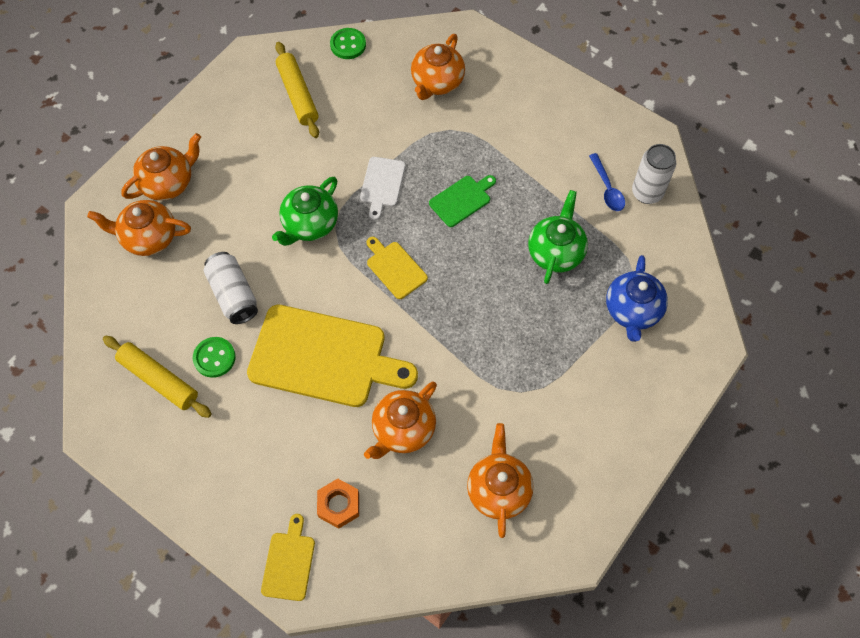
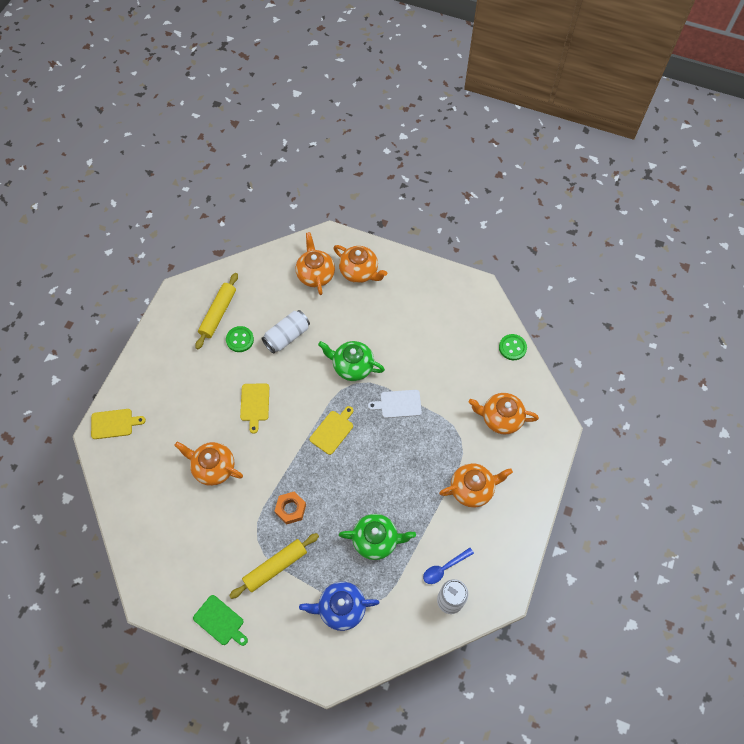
camera: 75 degrees right, 0 degrees up
(298, 95) = (456, 328): yellow rolling pin -> yellow rolling pin (275, 567)
(324, 357) = (255, 404): yellow cutting board -> yellow cutting board, size x0.47
(339, 505) = (155, 442): orange nut -> orange nut (291, 509)
(462, 199) = (402, 462): green cutting board -> green cutting board (220, 621)
(498, 489) = (182, 540): orange teapot -> orange teapot (472, 489)

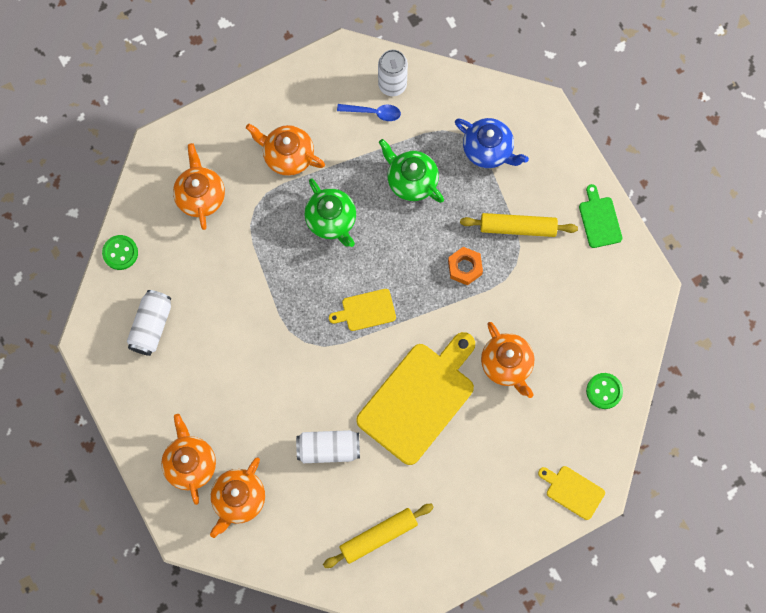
camera: 140 degrees left, 10 degrees up
(240, 339) = (379, 485): green button -> green button (604, 391)
(255, 404) = (419, 399): yellow cutting board -> yellow cutting board, size x2.14
(352, 366) = (291, 361): green teapot -> green teapot (331, 220)
(398, 404) = (282, 286): white cutting board -> none
(452, 323) = (151, 326): none -> white can
(500, 418) = (200, 196): orange teapot -> orange teapot turned 150 degrees counterclockwise

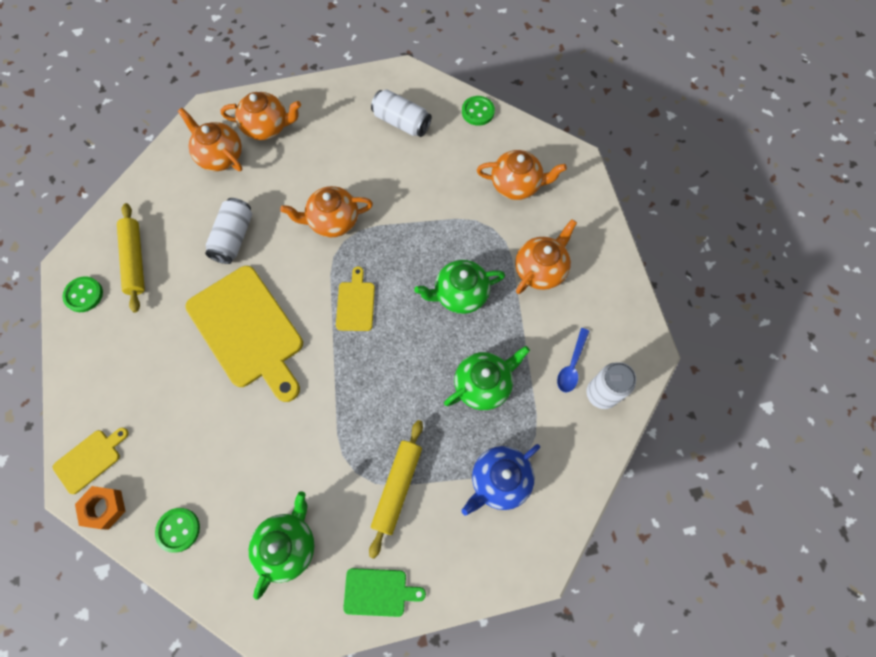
camera: 105 degrees right, 5 degrees down
(427, 570) = (84, 295): none -> green button
(465, 267) = (369, 414): orange nut -> orange nut (104, 508)
(507, 365) = (249, 429): orange teapot -> orange teapot (332, 221)
(588, 299) = (288, 545): none -> green teapot

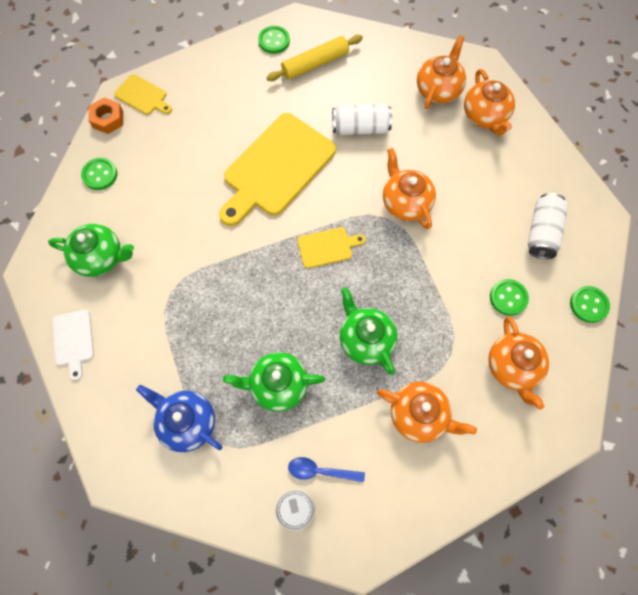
camera: 75 degrees right, 0 degrees up
(379, 592) = (73, 340): green cutting board -> white cutting board
(397, 487) = (163, 332): yellow rolling pin -> none
(454, 168) = (508, 298): none -> green button
(483, 384) = (277, 385): green teapot -> green teapot turned 135 degrees clockwise

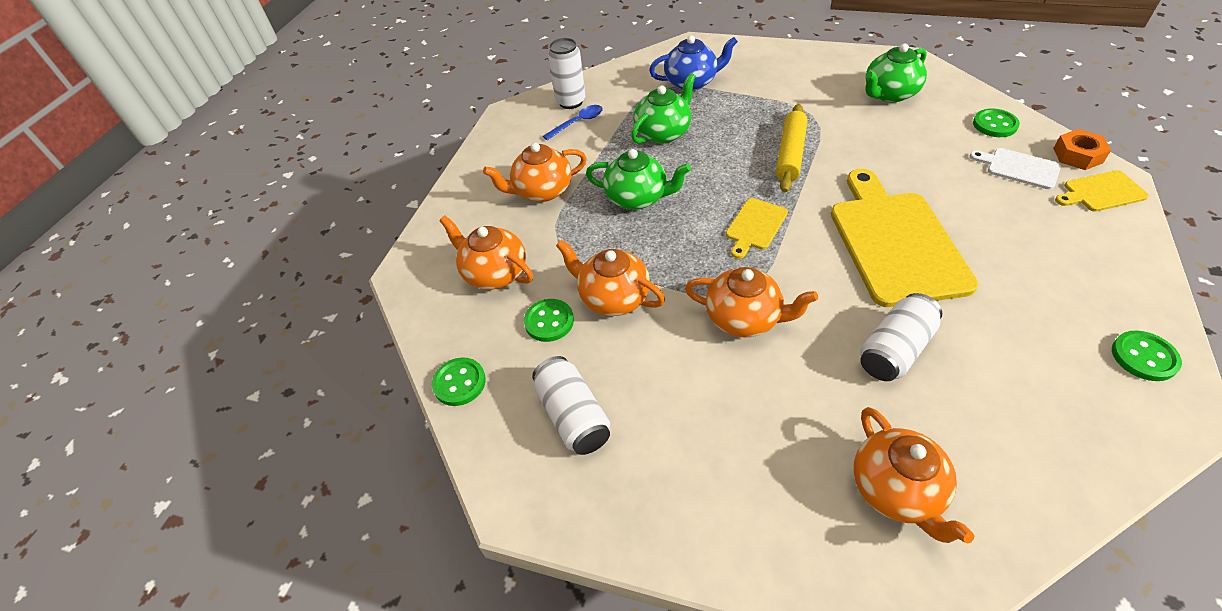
camera: 140 degrees right, 20 degrees down
(73, 340) = (820, 59): white cutting board -> white cutting board (1019, 168)
(315, 63) = (1060, 375): yellow rolling pin -> yellow rolling pin (790, 154)
(485, 116) = (795, 510): orange teapot -> orange teapot (613, 298)

